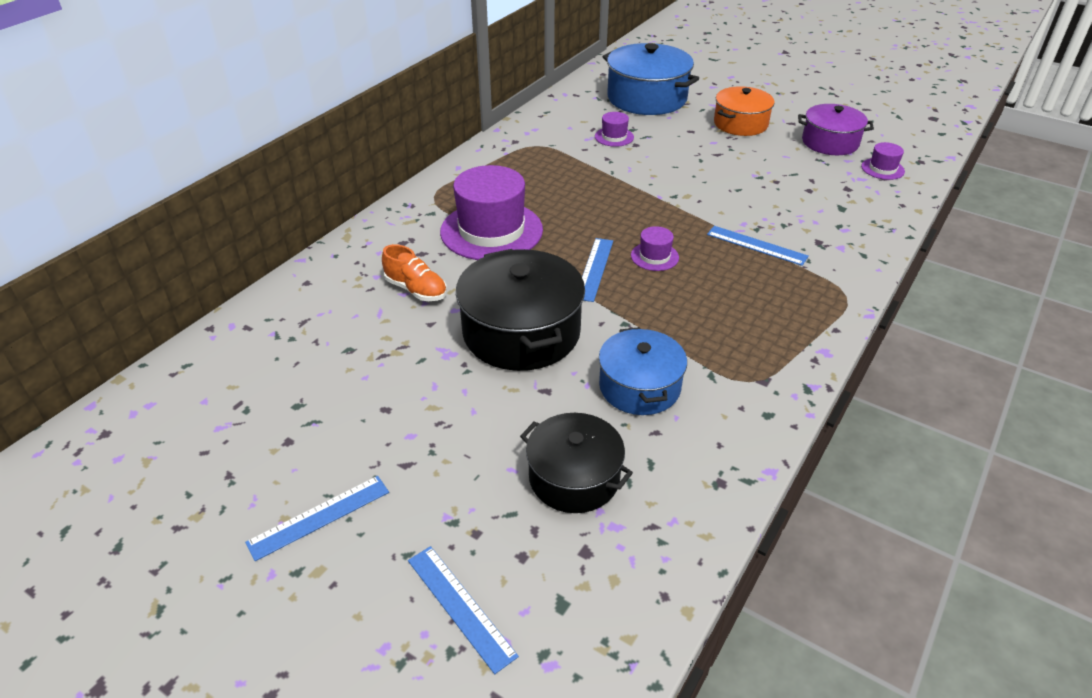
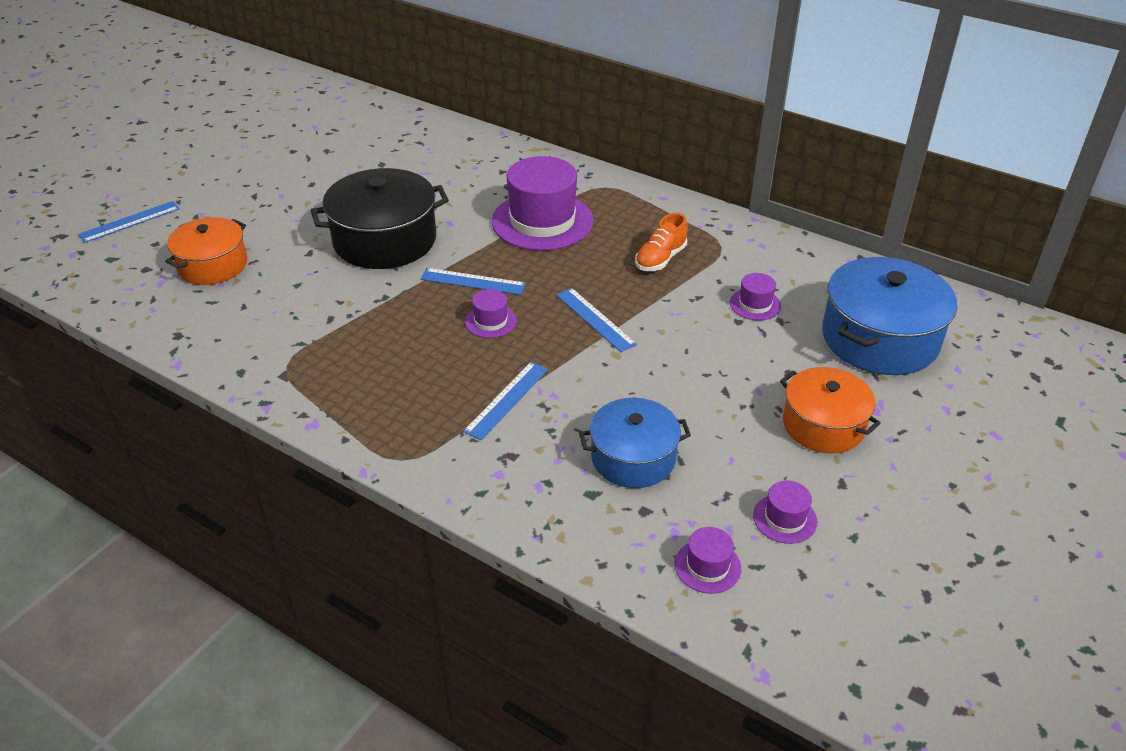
camera: 90 degrees right, 0 degrees up
(319, 517) = (222, 168): blue ruler -> blue ruler (595, 319)
(416, 290) = (452, 187): orange shoe -> orange shoe (660, 259)
(574, 477) = (213, 265): black pot -> orange pot
(639, 387) = (298, 301): blue pot -> blue pot (633, 458)
(830, 142) = (784, 518): purple pot -> purple hat

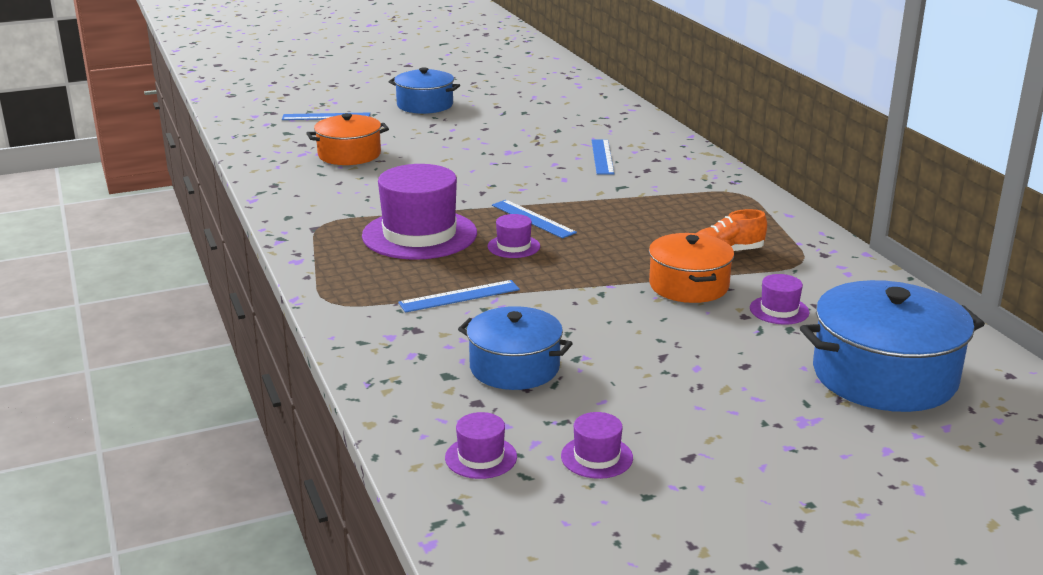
camera: 35 degrees right, 15 degrees down
(218, 172) = (425, 105): none -> blue pot
(385, 240) = (496, 175): black pot -> none
(542, 221) = (647, 199): purple hat -> purple hat (419, 234)
(595, 319) = (606, 273): blue ruler -> blue ruler (602, 157)
(823, 425) = (729, 412): orange pot -> orange pot (688, 285)

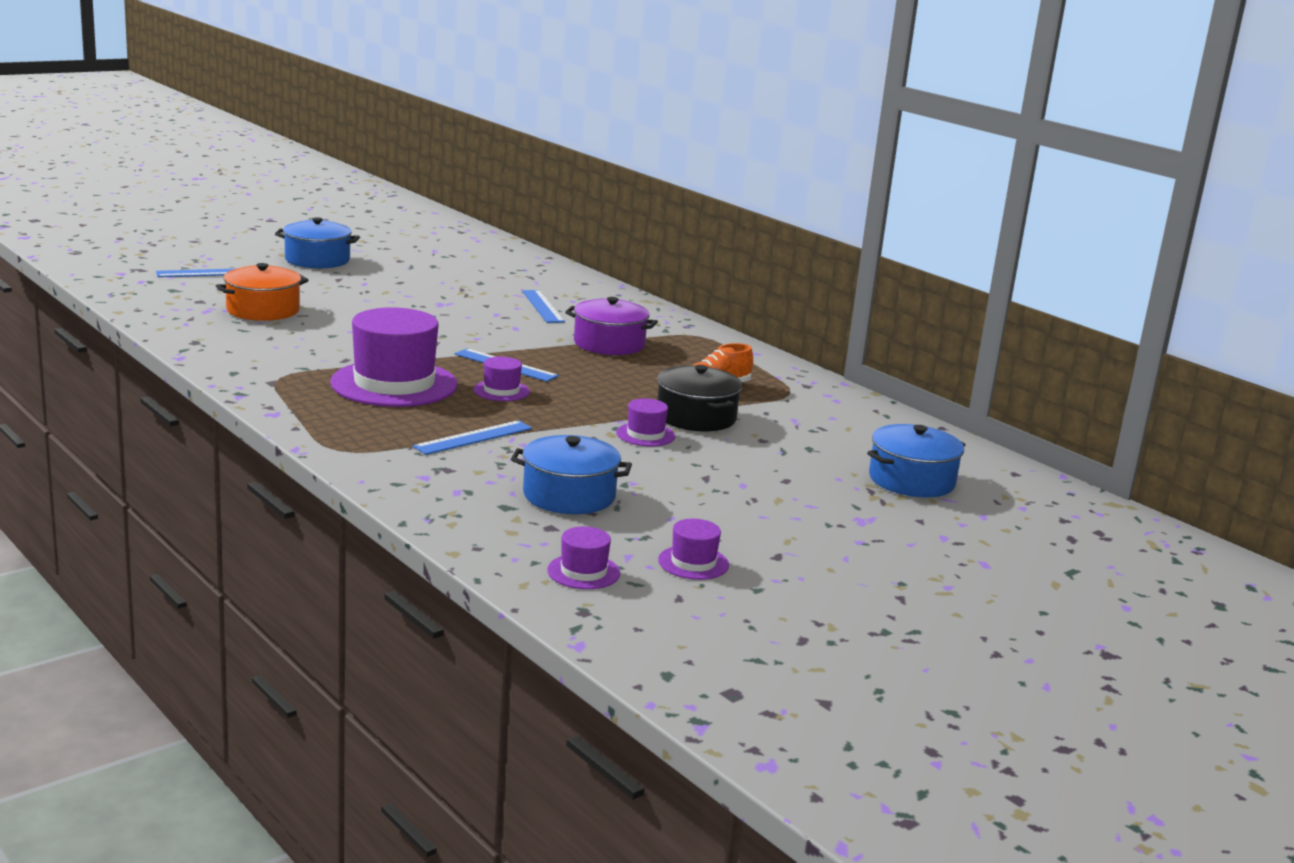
camera: 20 degrees left, 5 degrees down
(644, 199) = (609, 344): none -> purple pot
(688, 285) = (696, 417): orange pot -> black pot
(779, 310) = (791, 433): purple hat -> purple hat (645, 435)
(884, 375) = (911, 480): blue pot -> blue pot, size x0.64

